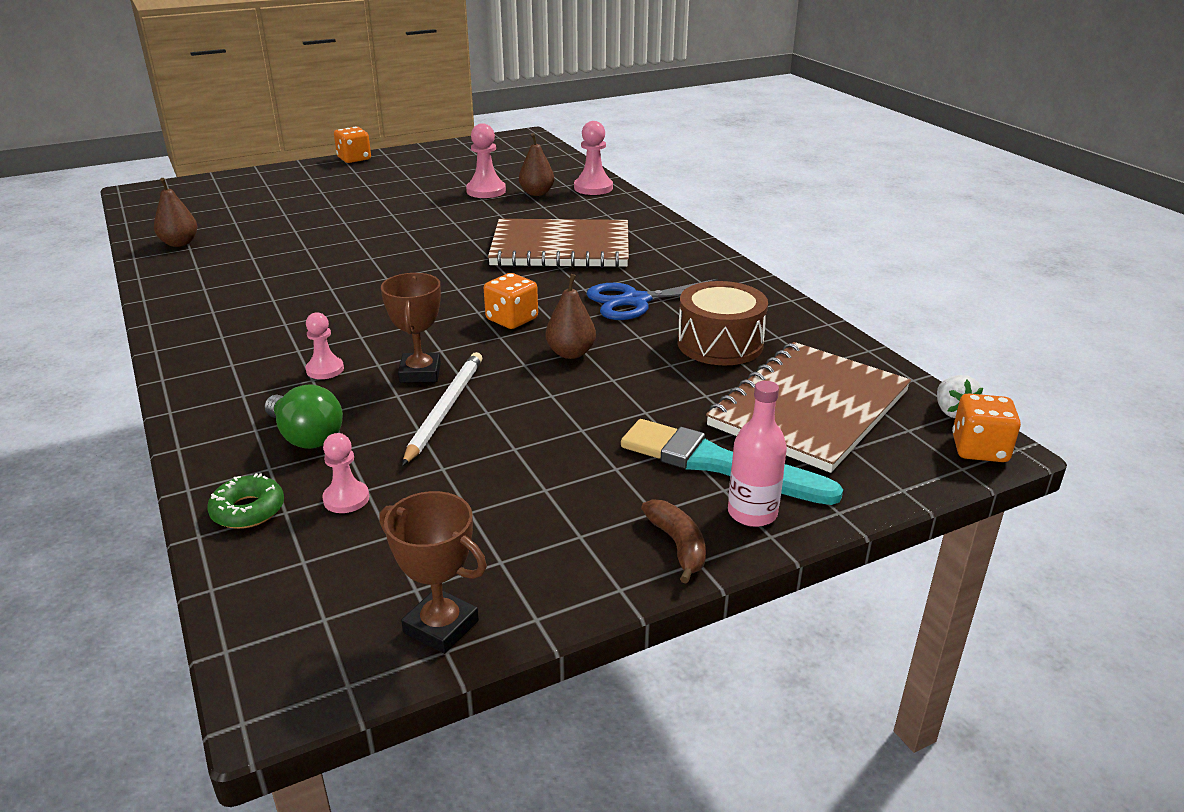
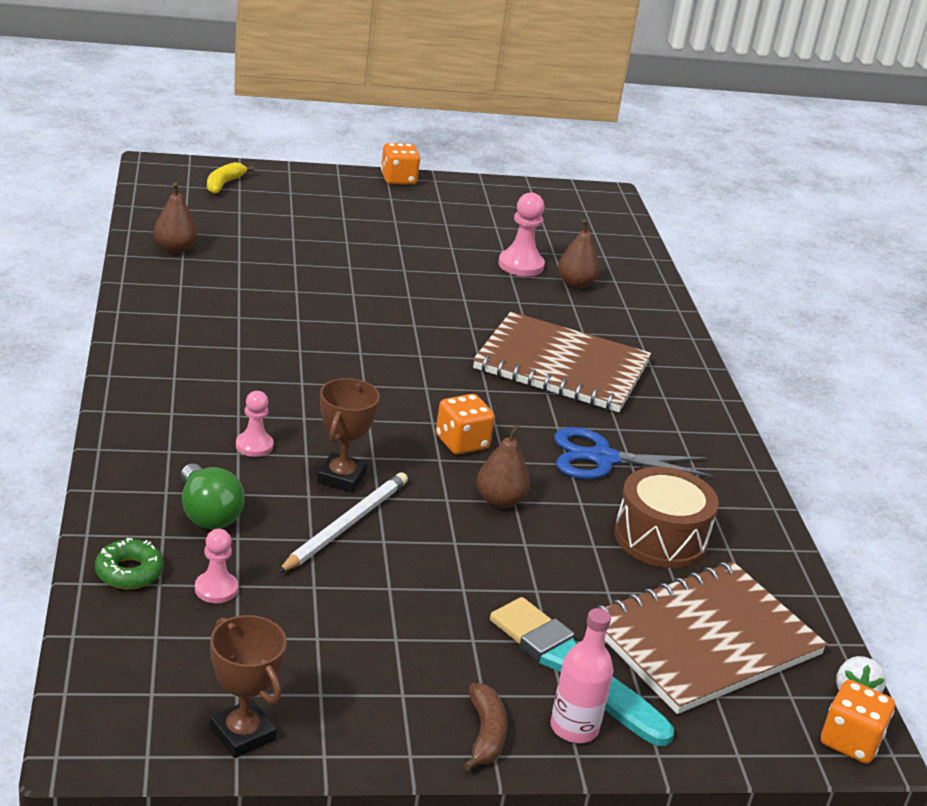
camera: 15 degrees right, 0 degrees up
(204, 191) = (224, 184): none -> yellow banana
(593, 188) = (644, 294): pink pawn -> none

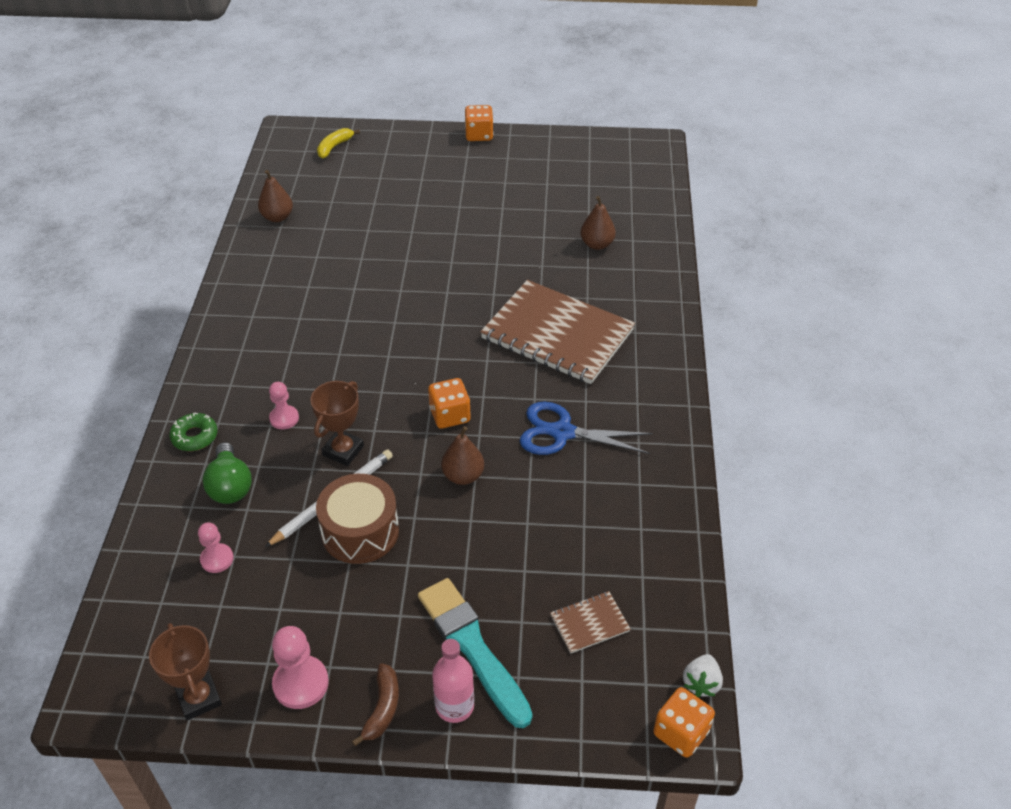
camera: 15 degrees right, 15 degrees up
(129, 572) = (157, 541): green donut -> green donut (195, 436)
(521, 265) = (555, 225): pink pawn -> pink pawn (301, 683)
(660, 538) = (585, 516): brown drum -> brown drum (360, 531)
(704, 640) = (589, 623): brown notebook -> brown notebook, size x0.42

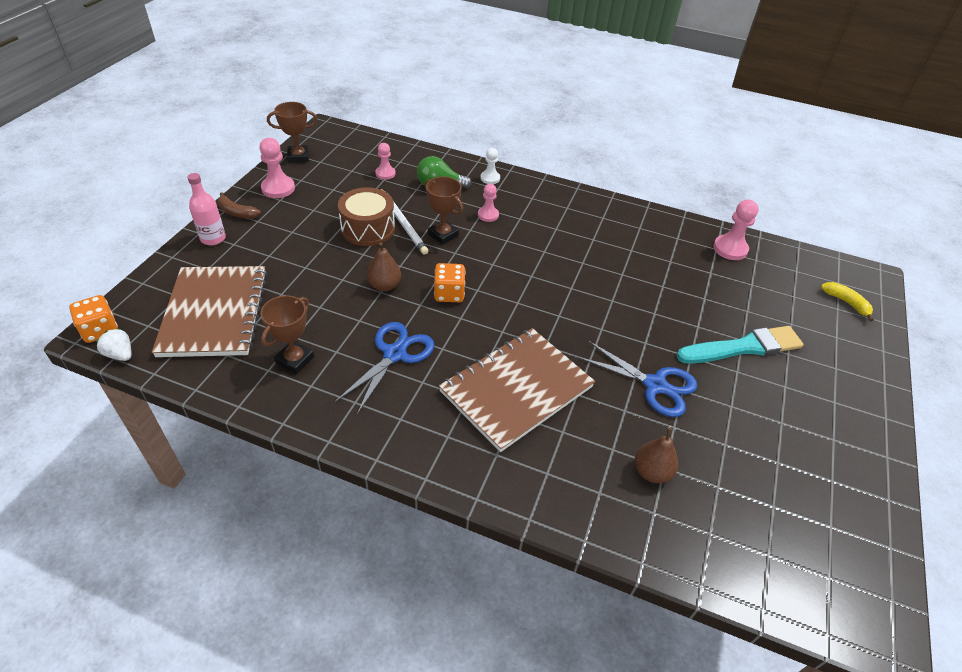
camera: 105 degrees right, 0 degrees up
(195, 436) = (490, 178): green donut -> white pawn
(277, 217) = (730, 249): brown pear -> pink pawn
(472, 647) = (244, 255): turquoise brush -> turquoise brush (743, 347)
(479, 135) = (882, 425): orange dice -> none
(503, 251) = (655, 385): none -> blue scissors
(589, 623) = (214, 313): brown notebook -> brown notebook, size x2.39
(615, 511) = (295, 360): none -> brown trophy

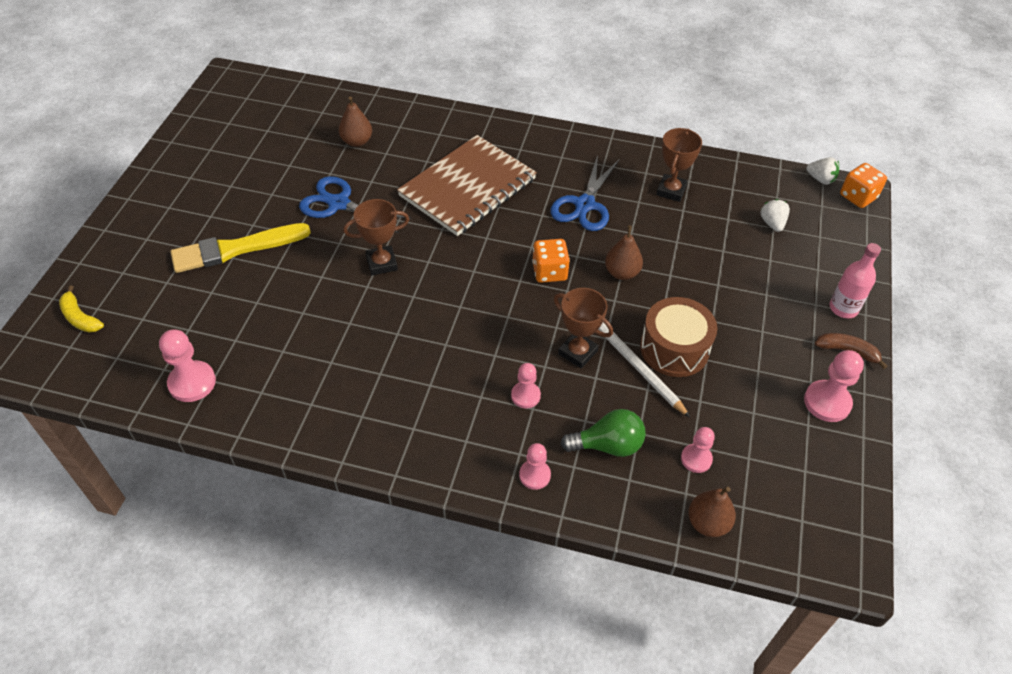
camera: 175 degrees right, 5 degrees up
(214, 313) = (772, 223): brown notebook -> white strawberry
(298, 157) = (843, 476): brown trophy -> brown trophy (381, 263)
(393, 149) = (707, 523): none -> brown pear
(490, 178) = (534, 475): white pawn -> pink pawn
(743, 347) = (235, 249): turquoise brush -> yellow brush

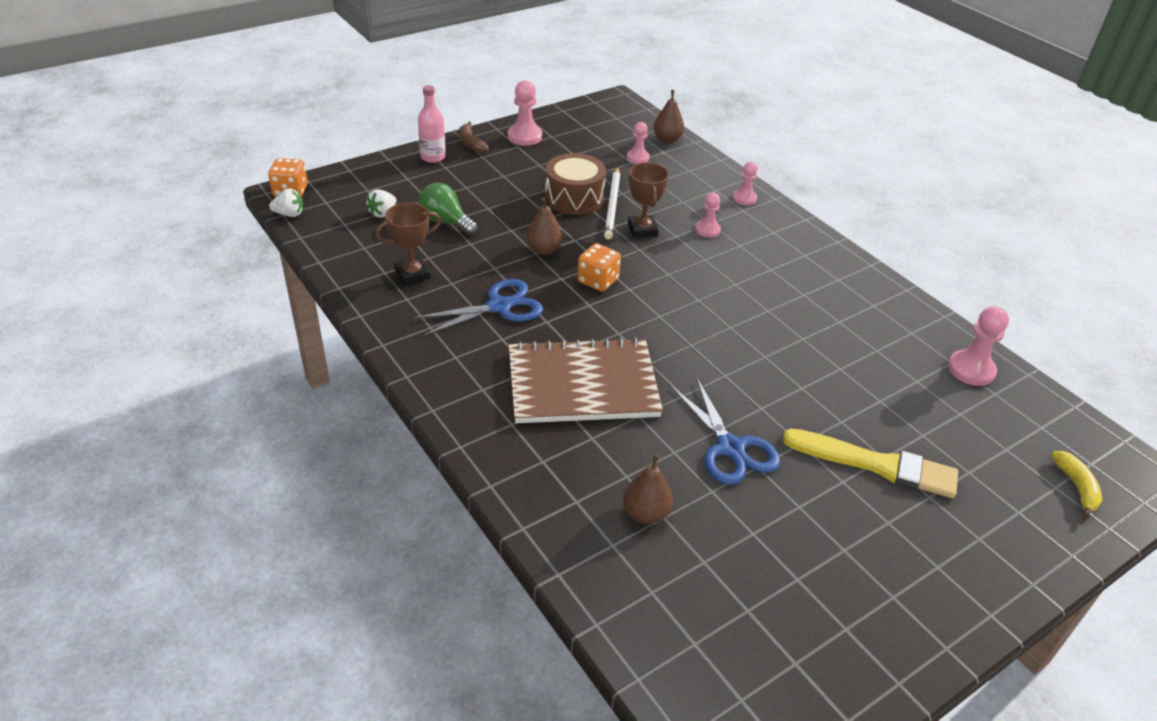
camera: 140 degrees left, 10 degrees down
(381, 263) = (735, 366): brown trophy -> none
(608, 445) = (682, 186): green light bulb -> green light bulb (445, 221)
(820, 179) = (289, 214): white strawberry -> white strawberry turned 105 degrees clockwise

